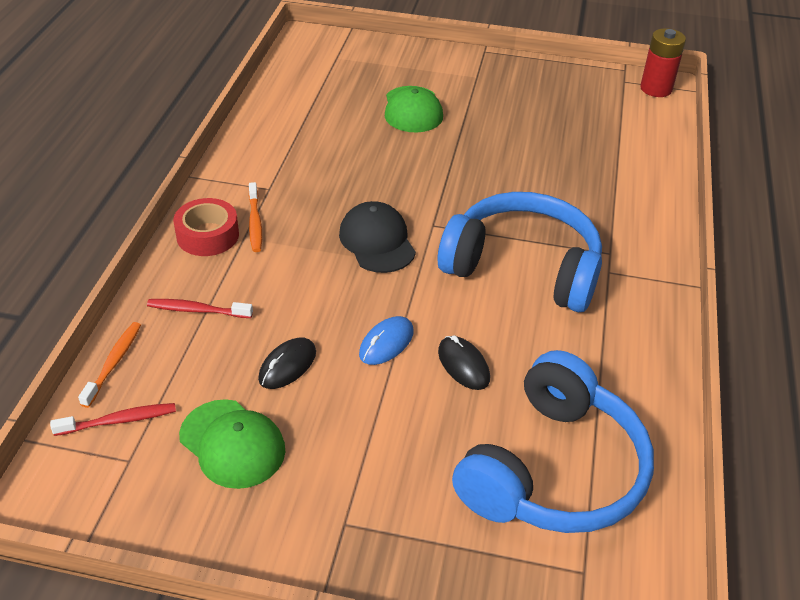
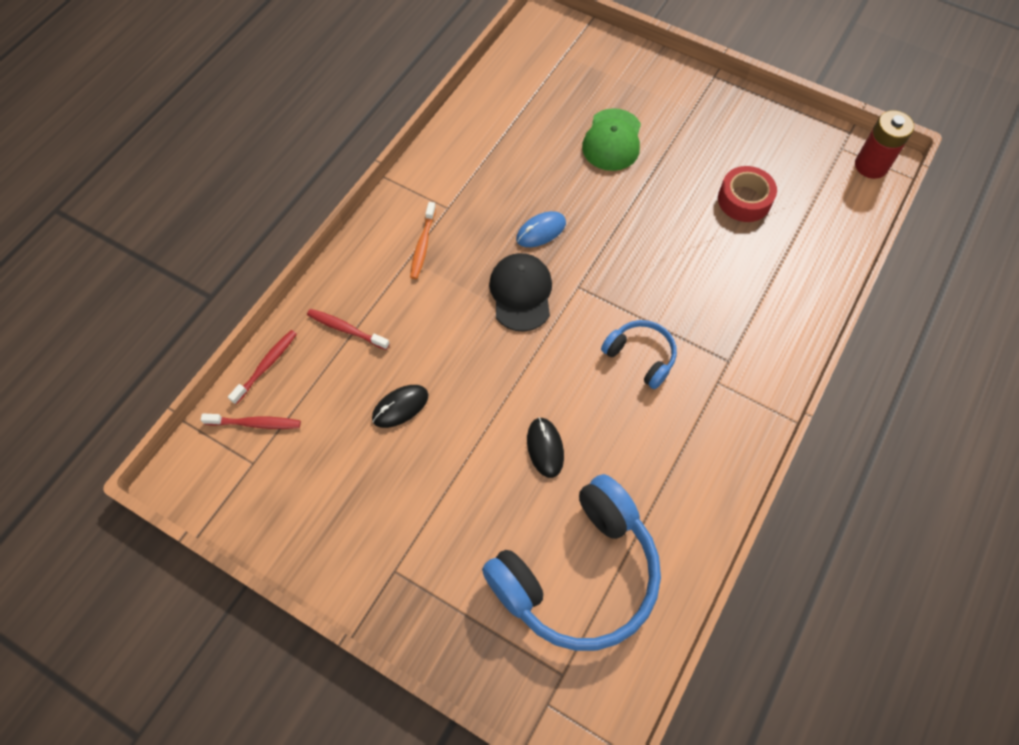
camera: 20 degrees right, 20 degrees up
(113, 363) = (266, 366): orange toothbrush -> red toothbrush
(208, 235) = (379, 249): red tape -> red tape (744, 200)
(232, 444) = (333, 471): green cap -> none
(386, 343) = (489, 406): blue mouse -> blue mouse (541, 231)
(523, 267) = (641, 356): blue headphones -> blue headphones, size x0.49

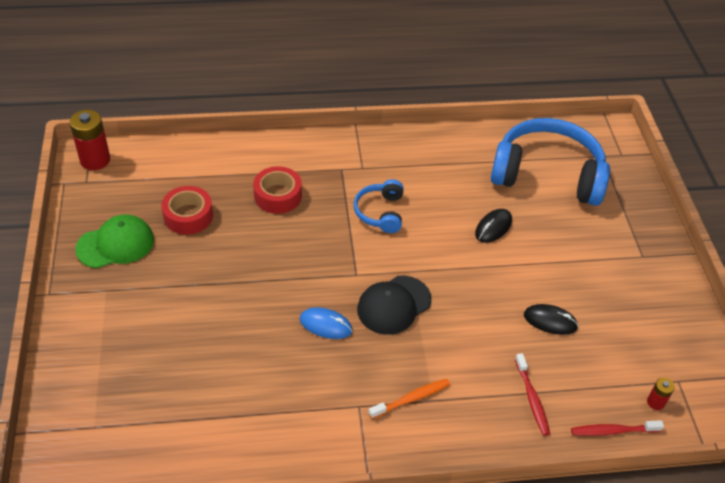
camera: 130 degrees left, 15 degrees down
(255, 423) = (655, 402): red toothbrush -> red battery
(612, 140) = (186, 328): green cap -> green cap (116, 244)
(725, 282) = (278, 196): none -> red tape

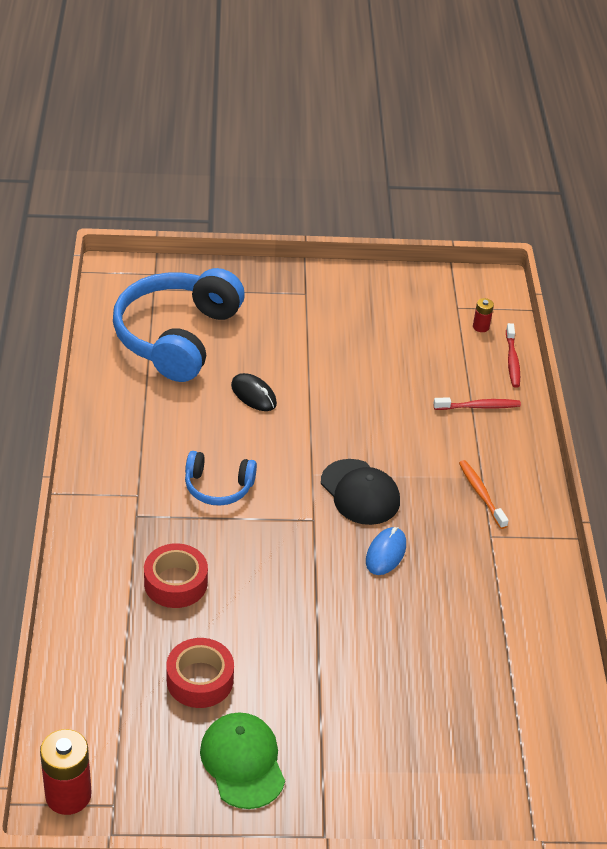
camera: 85 degrees left, 5 degrees down
(550, 321) = (386, 376): black mouse -> none

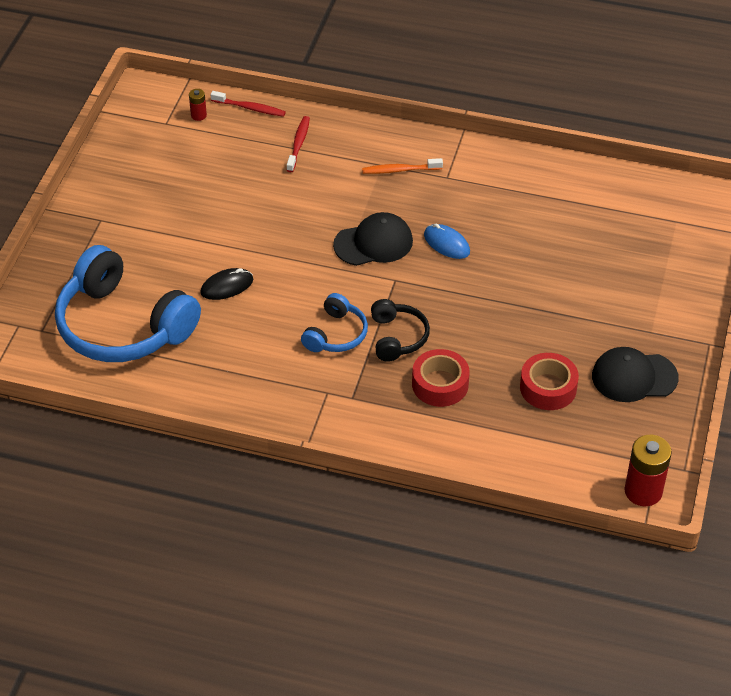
camera: 70 degrees left, 5 degrees up
(231, 536) = (397, 337): none -> black headphones
(242, 762) = (634, 377): green cap -> black cap

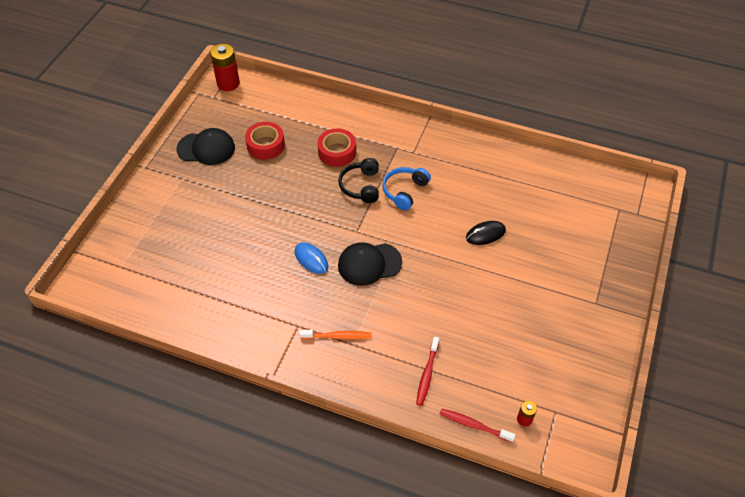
camera: 175 degrees left, 5 degrees up
(122, 326) = (560, 208): blue headphones -> none

